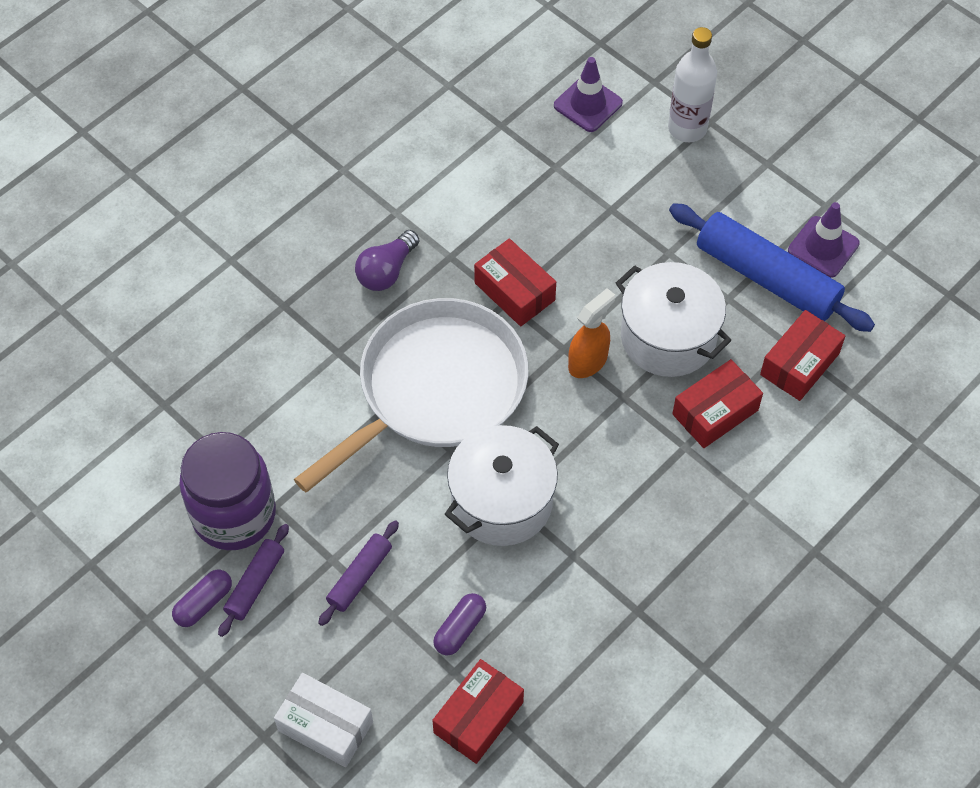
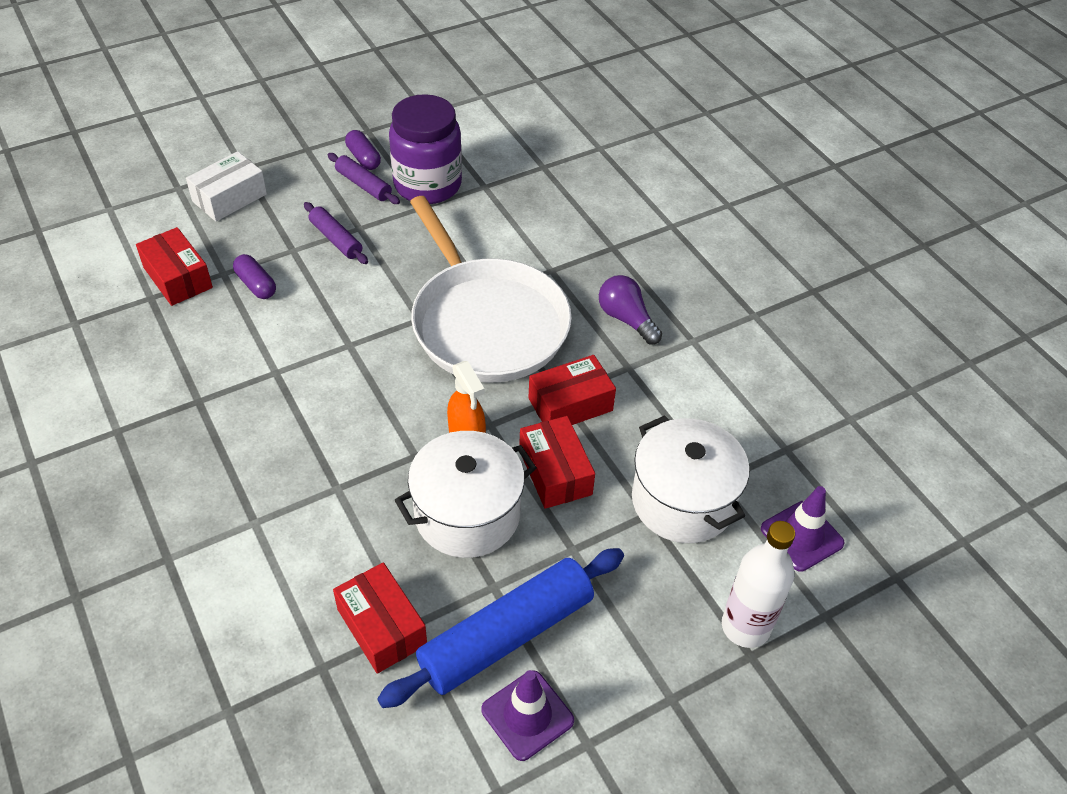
camera: 105 degrees right, 10 degrees down
(501, 501) = (353, 338): white pot -> white pot (683, 501)
(715, 412) = (362, 526): red box -> red box (555, 472)

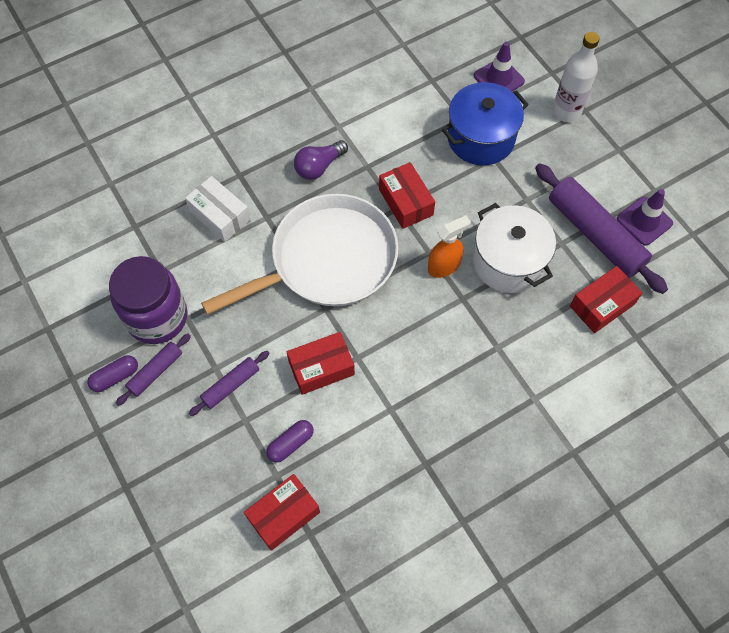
camera: 90 degrees left, 15 degrees up
(229, 198) = (171, 491): white box -> white box (220, 215)
(506, 635) = (595, 234): blue rolling pin -> purple rolling pin
(555, 472) = (467, 210): red box -> red box (321, 368)
(683, 501) = (480, 138): white pot -> blue pot

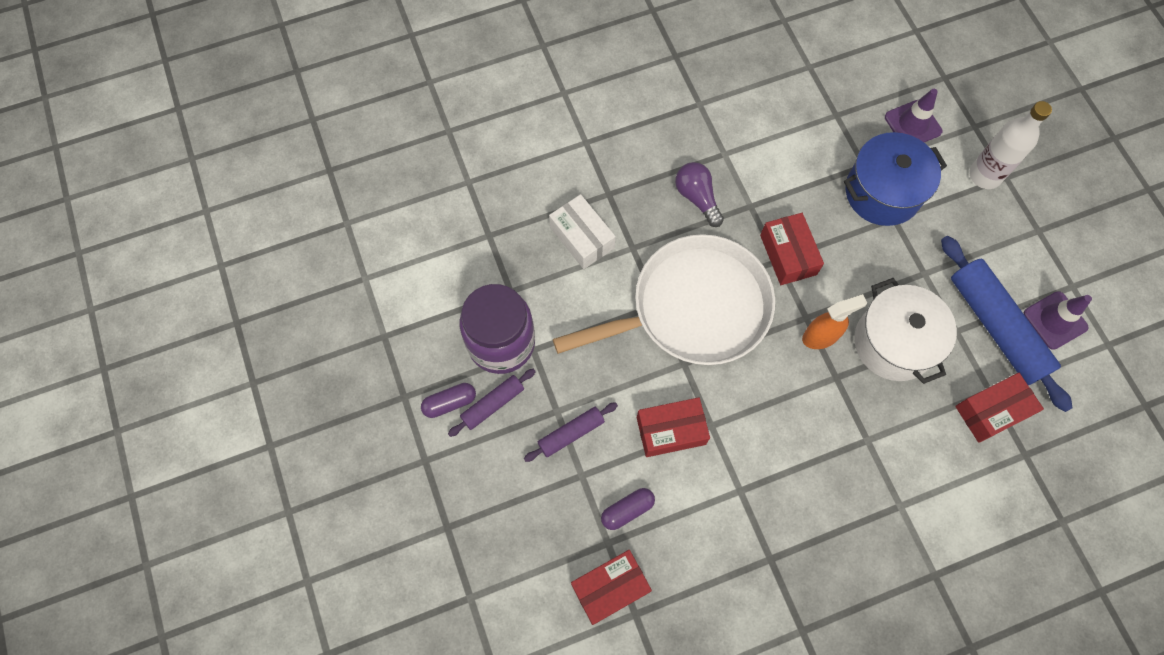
camera: 10 degrees right, 5 degrees up
(319, 167) = (697, 198): purple light bulb -> purple light bulb turned 90 degrees clockwise
(595, 234) = (996, 327): purple rolling pin -> blue rolling pin

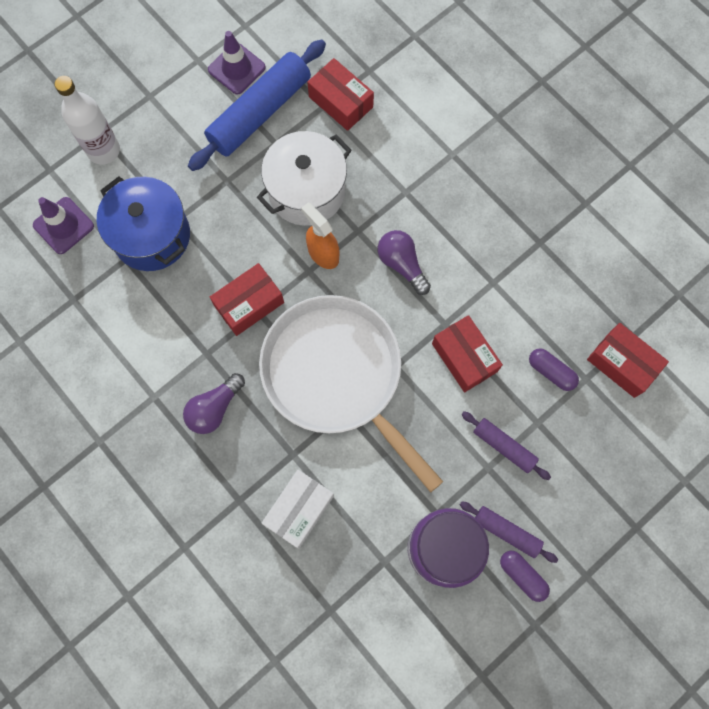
camera: 110 degrees left, 5 degrees up
(787, 407) = (402, 264): none -> purple light bulb

